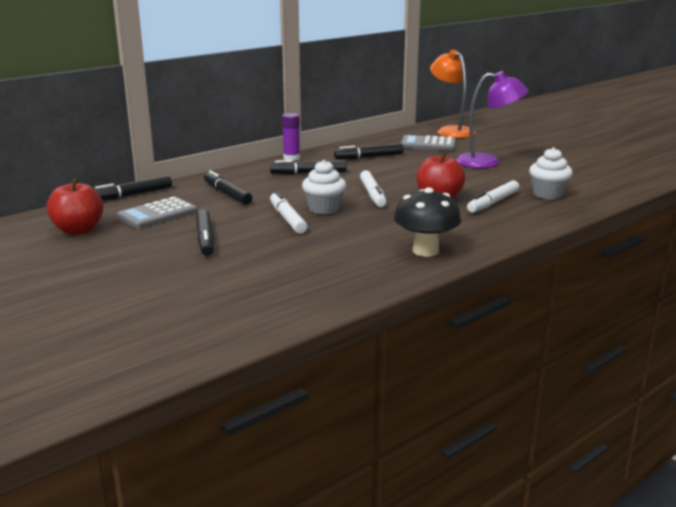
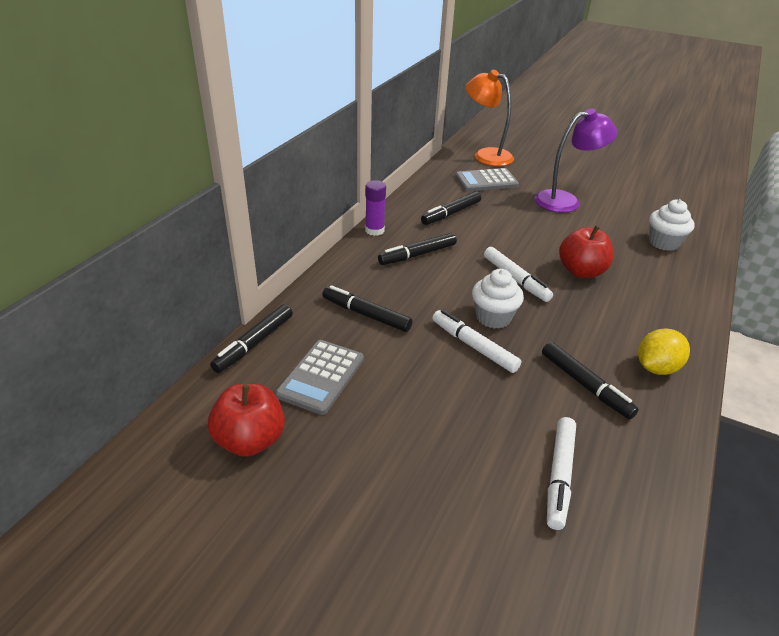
camera: 25 degrees left, 15 degrees up
(205, 239) = (421, 412): black marker -> black marker (585, 385)
(425, 251) = (656, 368): black mushroom -> yellow lemon
(493, 203) = (633, 267): white marker -> white marker (559, 476)

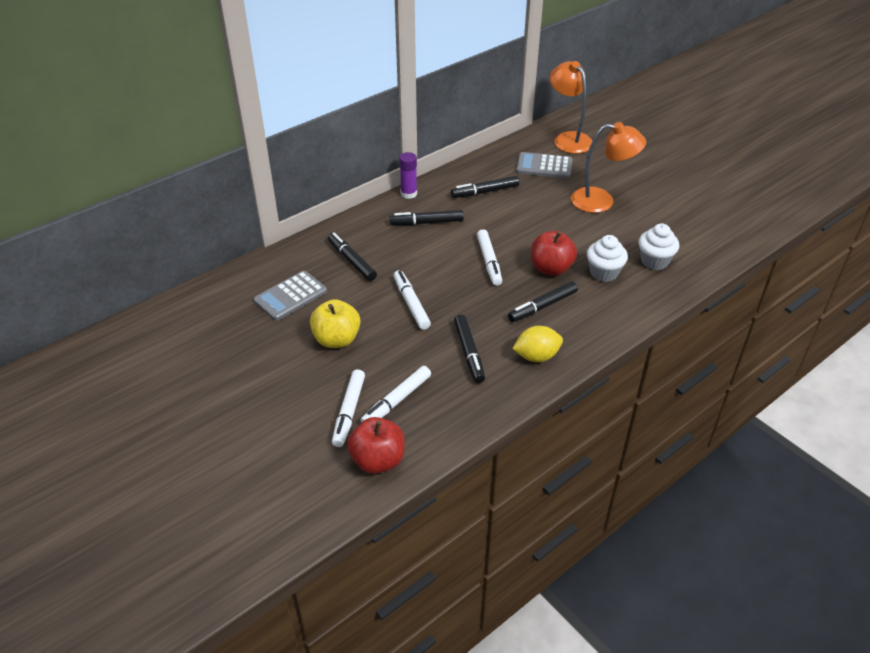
camera: 25 degrees right, 5 degrees up
(250, 440) = (223, 323): red apple -> red apple (378, 460)
(254, 343) = (262, 262): black marker -> black marker (542, 306)
(421, 416) = (336, 339): none -> yellow apple
(493, 317) = (444, 287): white cupcake -> white cupcake (603, 273)
(514, 514) = (349, 412): none -> white marker
(565, 200) = (601, 201): purple lamp -> orange lamp

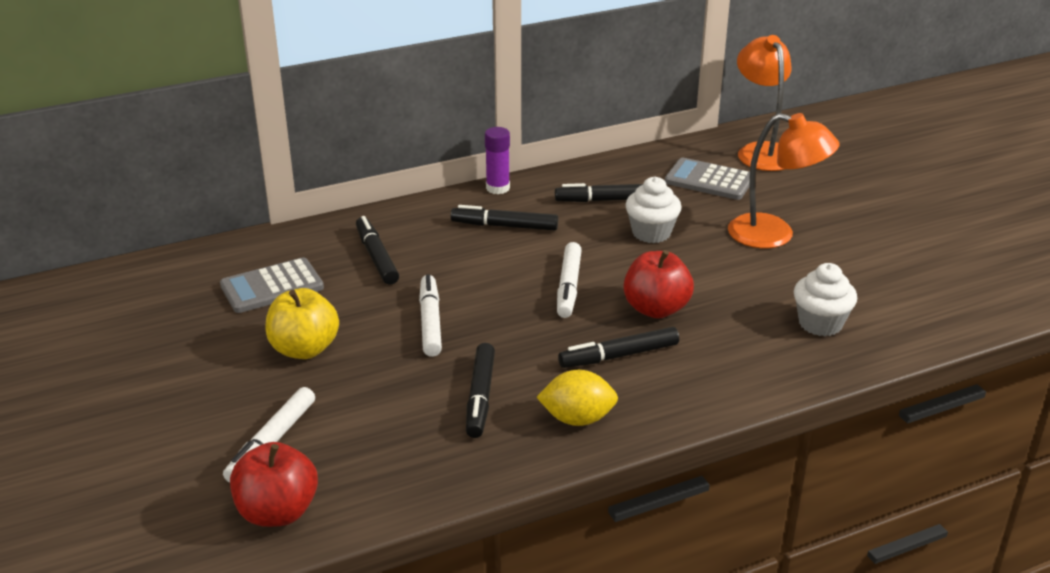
camera: 15 degrees right, 10 degrees down
(396, 401) = (345, 440): white marker -> none
(603, 273) = (733, 327): white cupcake -> white cupcake (651, 233)

